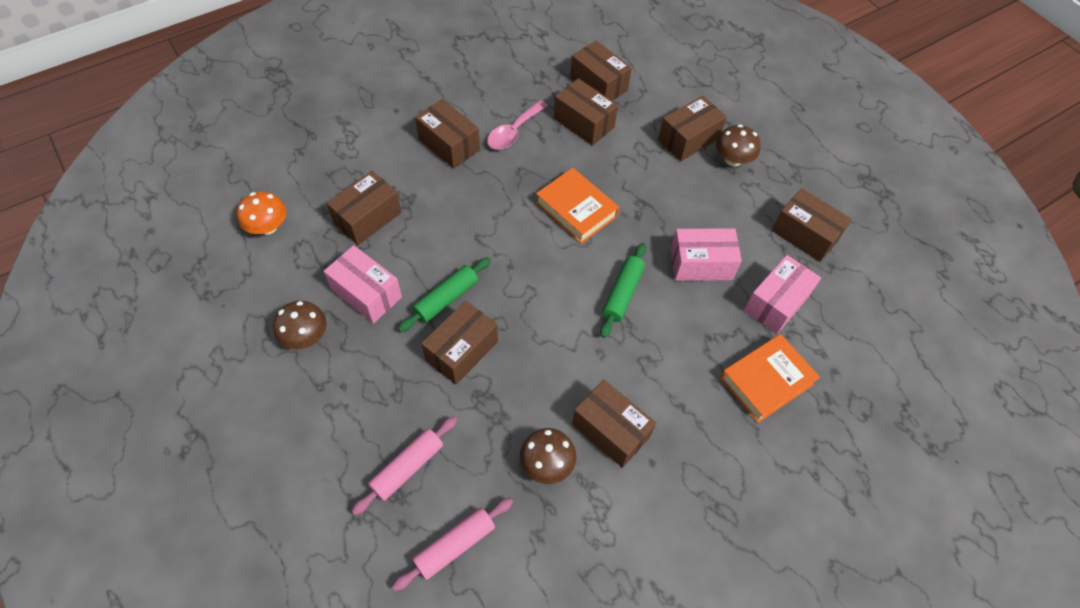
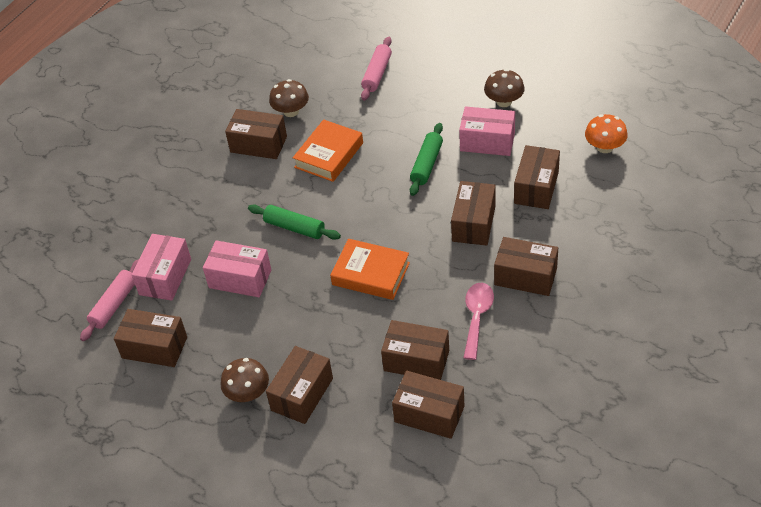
camera: 160 degrees right, 10 degrees down
(455, 545) = (322, 57): pink rolling pin -> pink rolling pin (114, 304)
(462, 351) = (390, 141): brown box -> brown box (473, 223)
(622, 294) = (294, 227): green rolling pin -> green rolling pin turned 60 degrees counterclockwise
(701, 264) = (240, 279): pink box -> pink box turned 45 degrees clockwise
(766, 381) = (158, 219): orange book -> orange book (329, 155)

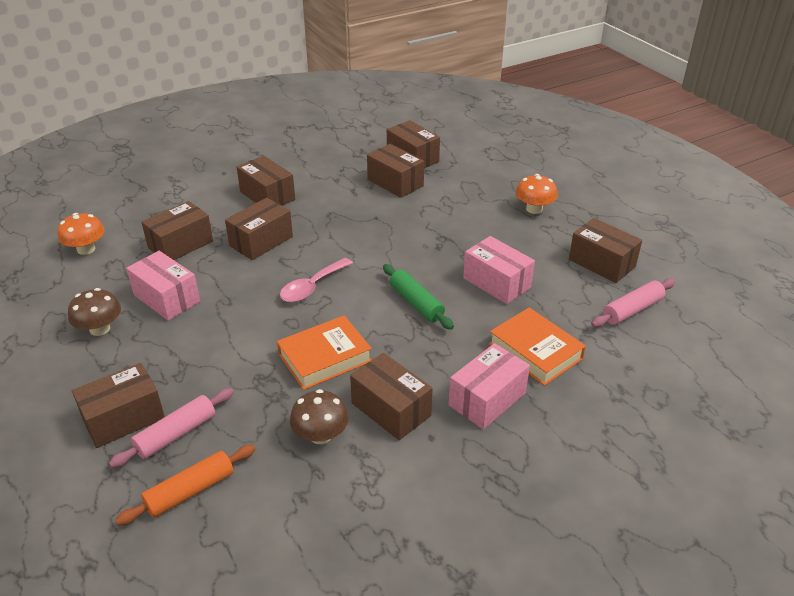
camera: 155 degrees left, 10 degrees down
(165, 277) = (570, 313): pink box -> pink box (487, 399)
(248, 393) = (534, 209): brown mushroom -> orange mushroom
(302, 394) = (492, 194): brown box -> brown box (123, 418)
(338, 56) = (190, 491): none -> orange rolling pin
(371, 274) = (379, 242): orange book -> orange book (535, 351)
(427, 164) = (243, 303): green rolling pin -> none
(477, 317) = (329, 188): pink spoon -> pink spoon (312, 287)

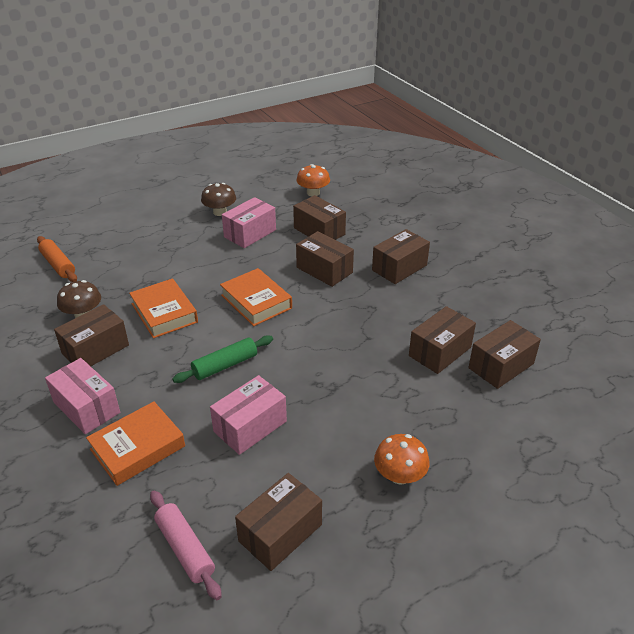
camera: 90 degrees right, 0 degrees up
(123, 418) = (130, 233): brown box -> none
(176, 434) = (108, 254): pink rolling pin -> none
(312, 287) = (256, 302): pink spoon -> orange book

